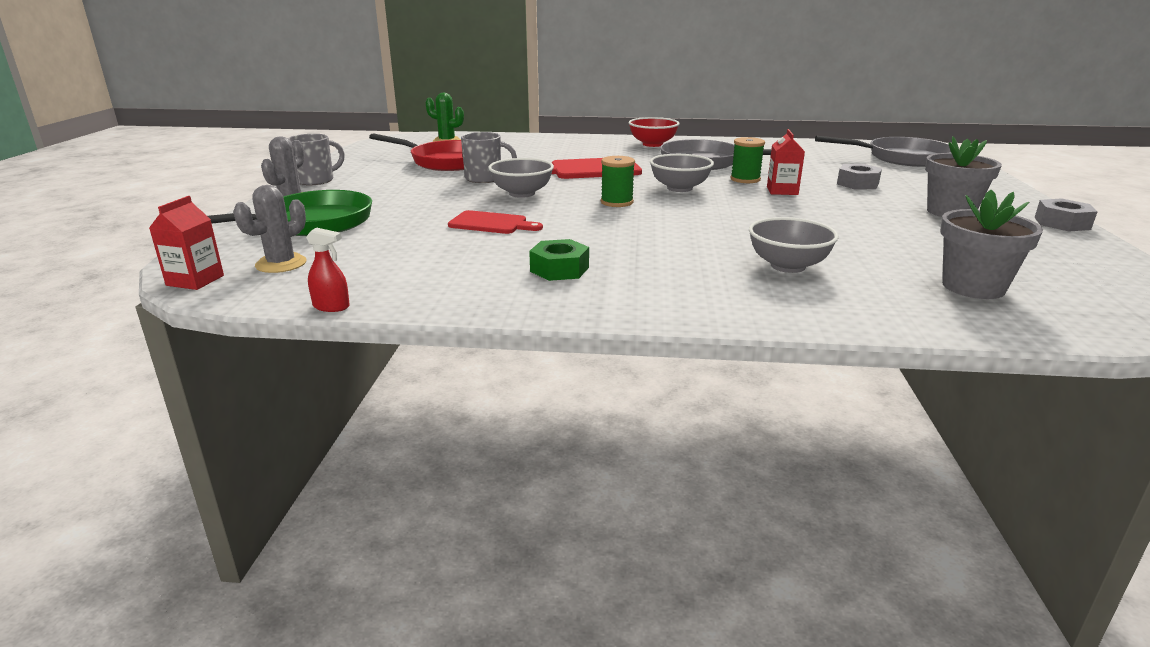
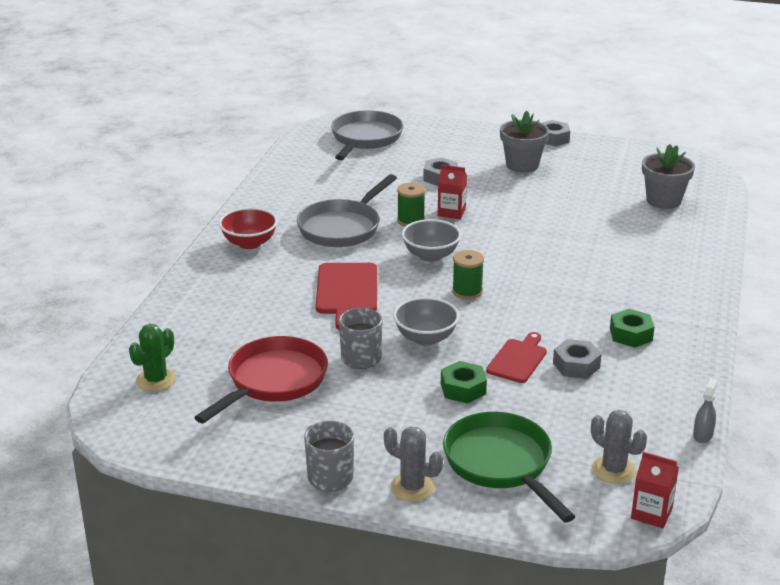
camera: 80 degrees left, 5 degrees up
(331, 307) = (703, 435): red spray bottle -> grey spray bottle
(436, 208) = (463, 389): none -> green nut
(483, 245) = (576, 365): none -> grey nut
(788, 266) = (627, 248): grey bowl -> none

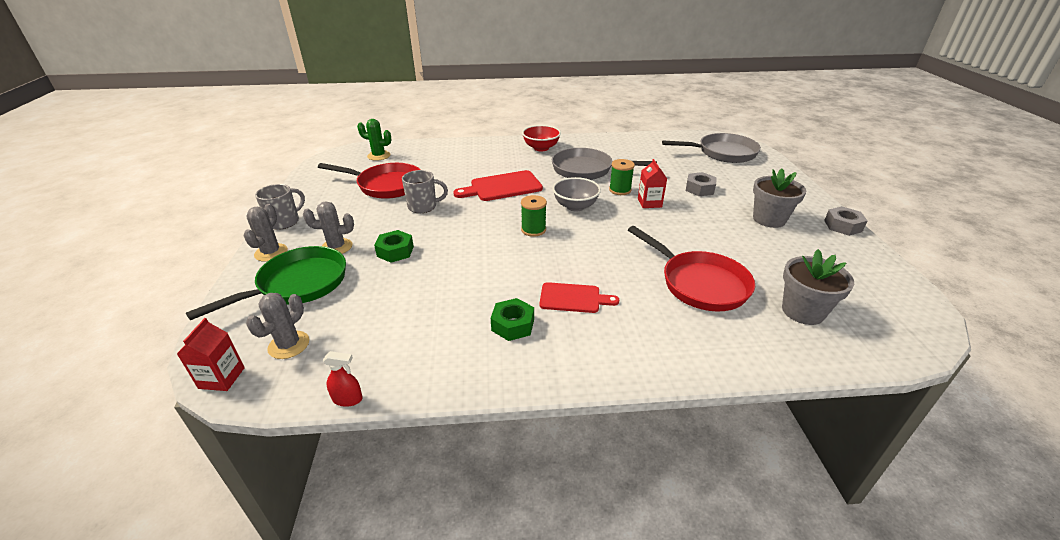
camera: 70 degrees right, 5 degrees up
(425, 338) = (458, 225): grey bowl -> none
(428, 432) = (336, 247): none -> grey cactus
(518, 359) = (445, 269): red cutting board -> red cutting board (573, 298)
(576, 365) = (446, 300): grey nut -> none
(608, 230) = (699, 283): none -> red pan
(703, 435) = (347, 399): grey spray bottle -> red spray bottle

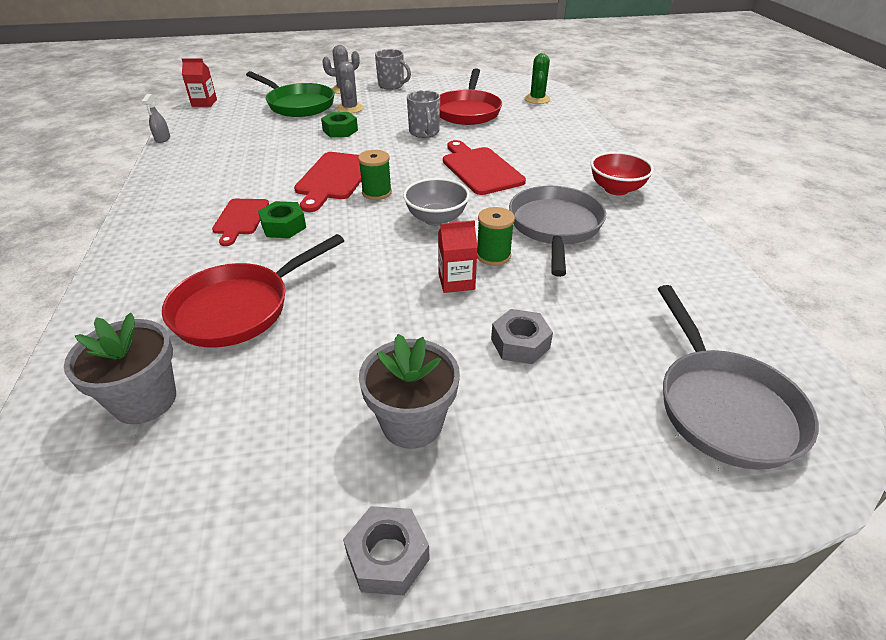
camera: 85 degrees right, 5 degrees up
(289, 345) = (227, 114): grey cactus -> none
(347, 399) = (162, 139): red spray bottle -> grey spray bottle
(503, 251) = (334, 178): none -> red cutting board
(513, 325) = (213, 190): green nut -> green nut (284, 226)

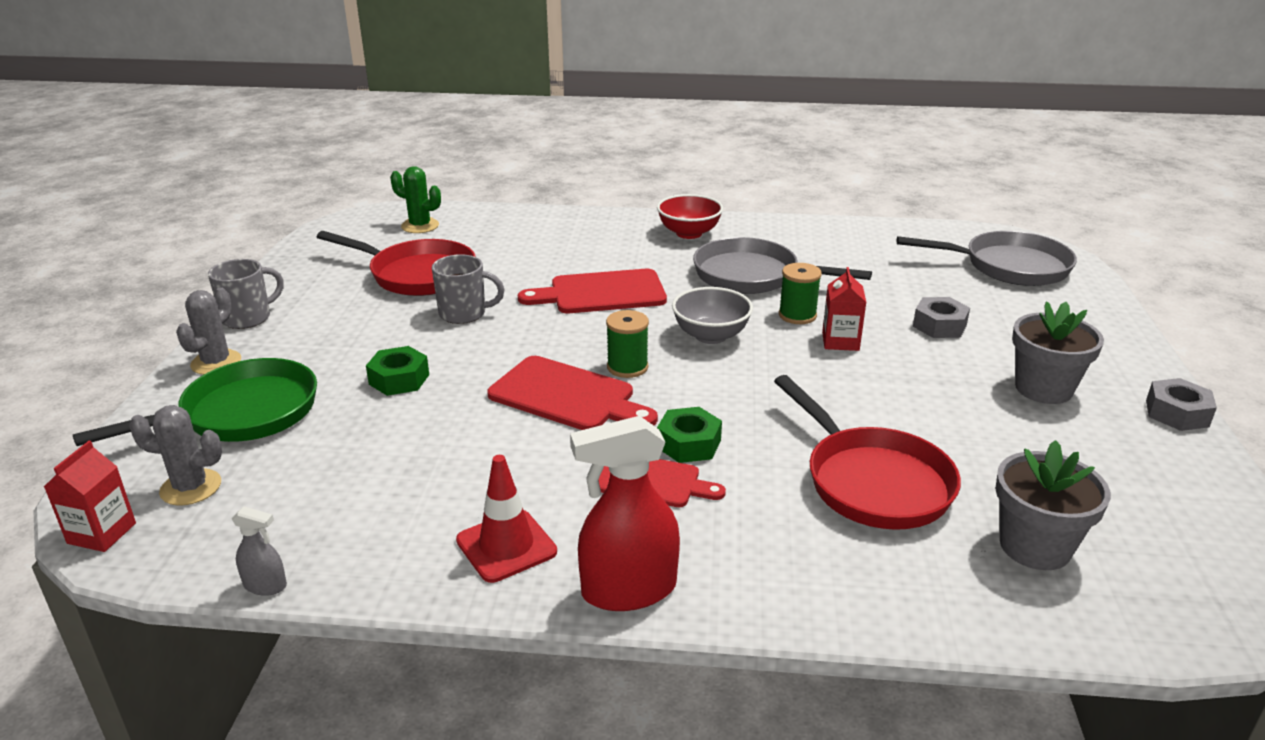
camera: 75 degrees left, 10 degrees down
(137, 224) = (628, 590): none -> red spray bottle
(182, 185) = (506, 546): none -> red traffic cone
(350, 108) = (313, 364): grey cactus -> grey cactus (191, 487)

